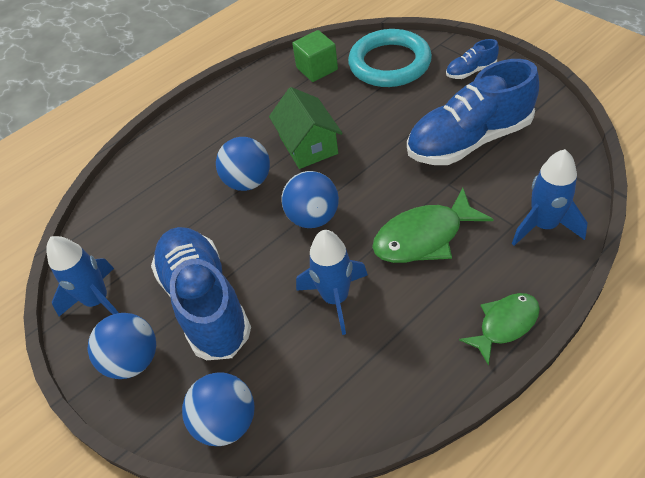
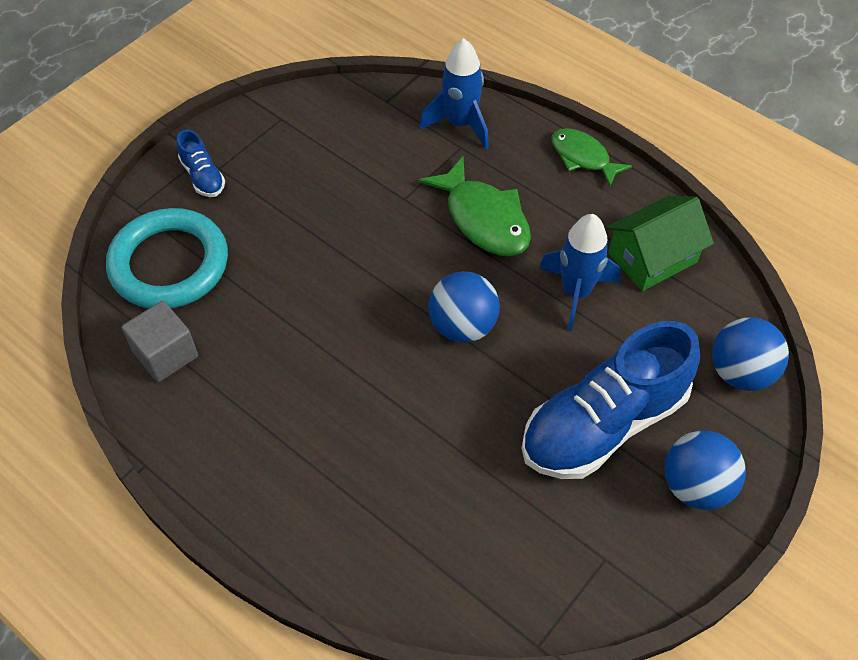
camera: 105 degrees left, 5 degrees up
(98, 301) = (624, 558): blue rocket -> none
(248, 182) = (404, 411): blue ball -> none
(308, 145) = (333, 346): green house -> green house (652, 257)
(317, 69) = (165, 354): green cube -> grey cube
(469, 140) = (333, 179): blue shoe -> none

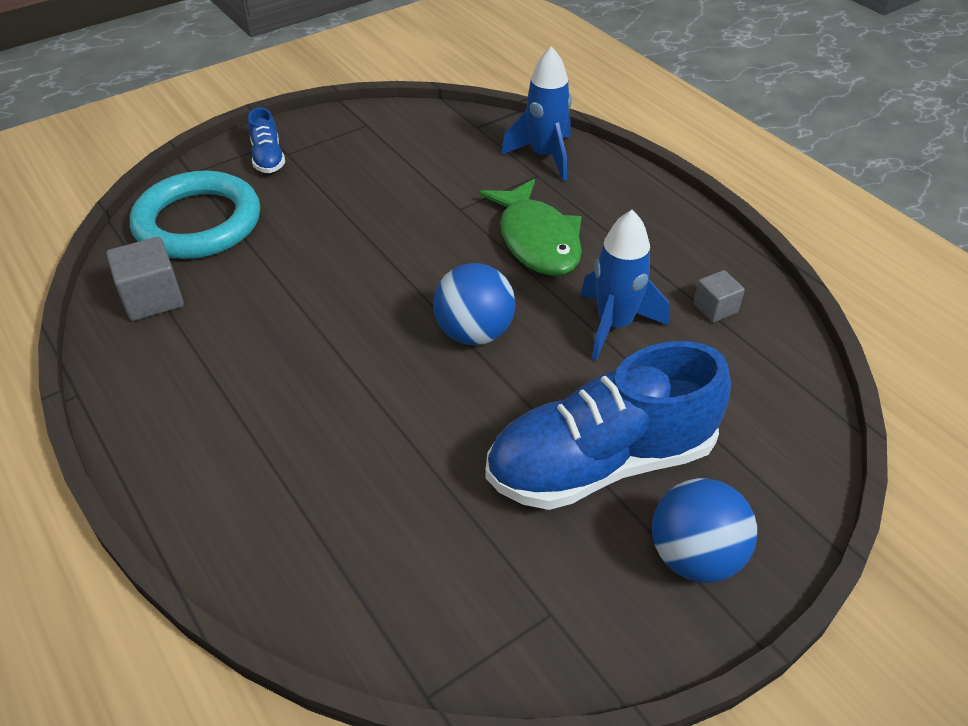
camera: 15 degrees right, 10 degrees down
(583, 157) = (666, 205): green fish -> none
(652, 257) = (715, 308): green house -> grey cube
(740, 372) = (789, 443): blue ball -> none

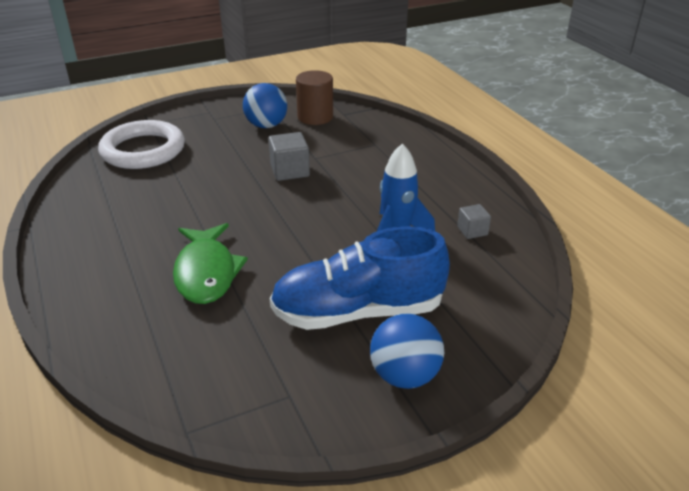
camera: 10 degrees right, 10 degrees down
(153, 298) = (98, 188): grey cube -> grey cube (290, 171)
(198, 222) = (143, 150): turquoise ring -> white ring
(268, 158) = (201, 120): blue shoe -> none
(437, 136) = (315, 117): none -> brown cylinder
(474, 333) = (298, 228): blue ball -> blue ball (266, 125)
(537, 240) = (361, 180): green fish -> green fish (206, 272)
(544, 156) = (384, 134): blue rocket -> none

